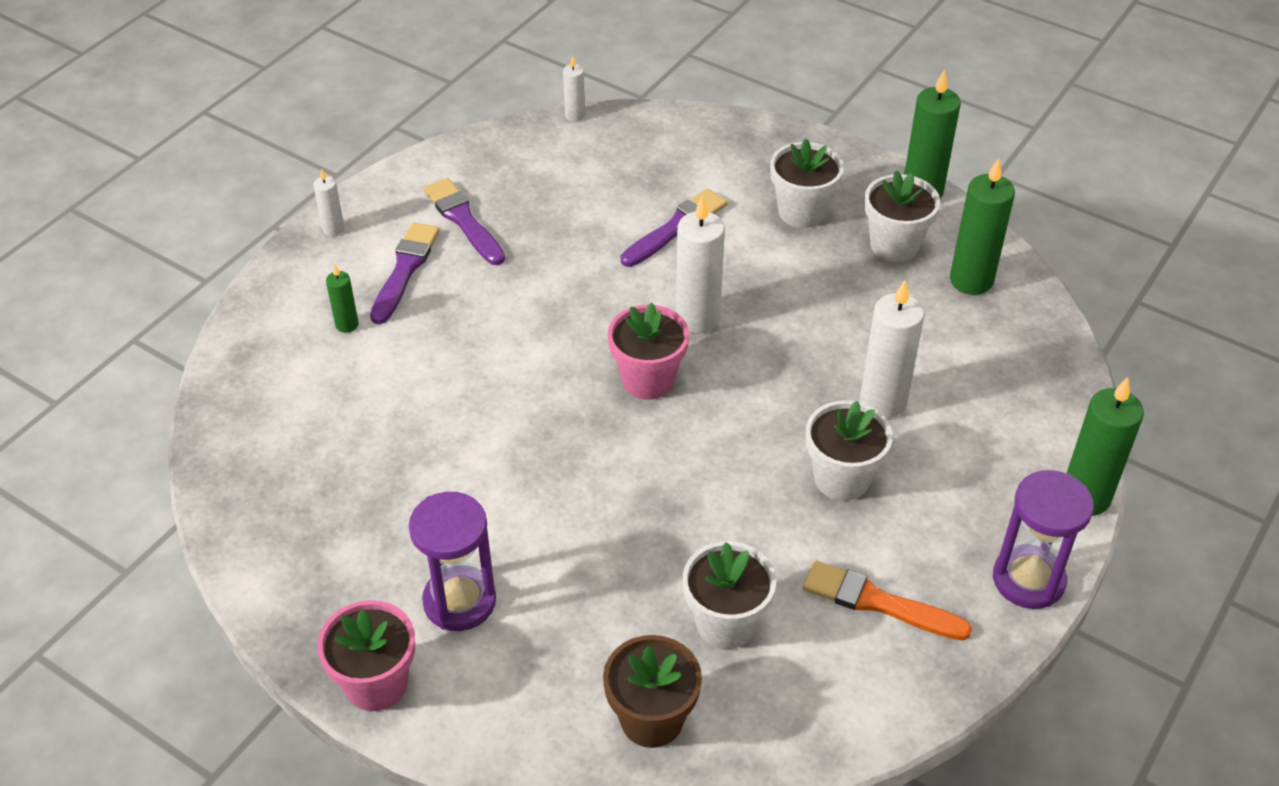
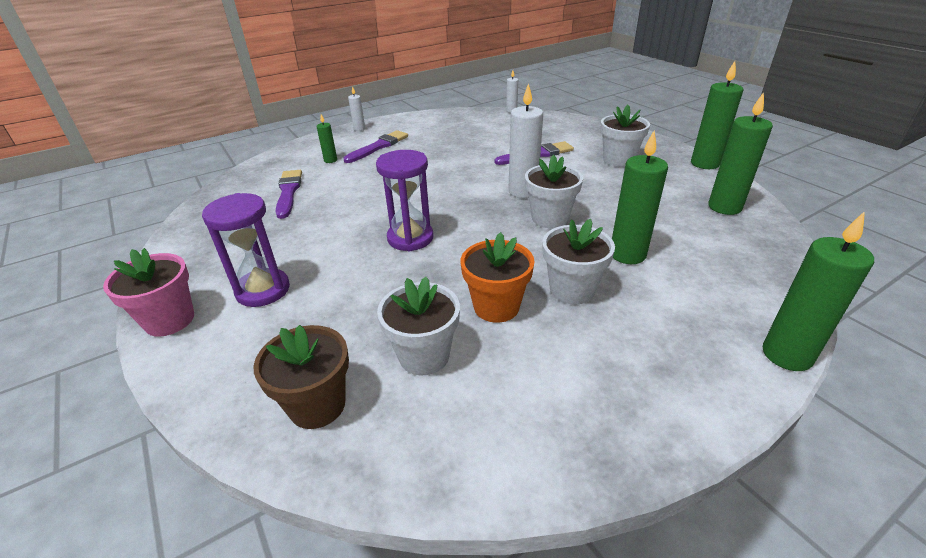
camera: 25 degrees right, 10 degrees down
(463, 220) = (424, 135): purple brush -> purple brush (288, 192)
(648, 380) = (472, 211): pink flower pot -> none
(768, 531) = (496, 307): none -> orange flower pot
(878, 602) = (557, 379): orange brush -> none
(883, 401) = (627, 254): white candle -> green candle
(894, 245) = (674, 183): white flower pot -> white flower pot (550, 218)
(1028, 579) = (709, 403): purple hourglass -> purple hourglass (410, 238)

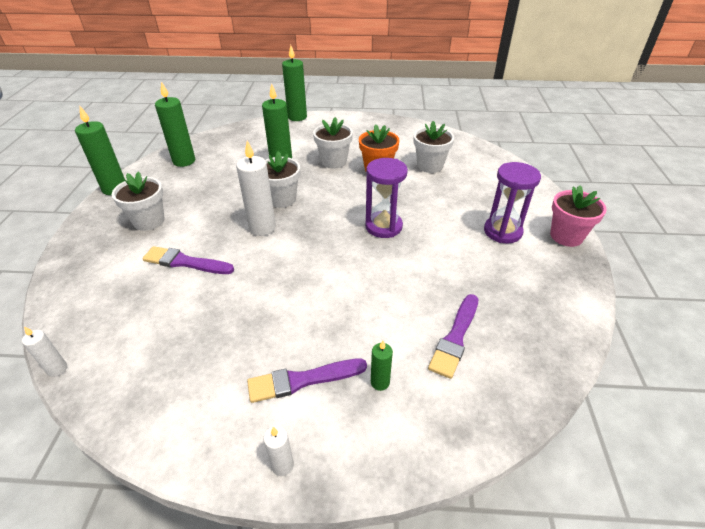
camera: 145 degrees left, 5 degrees up
(317, 405) = (486, 168): brown flower pot -> none

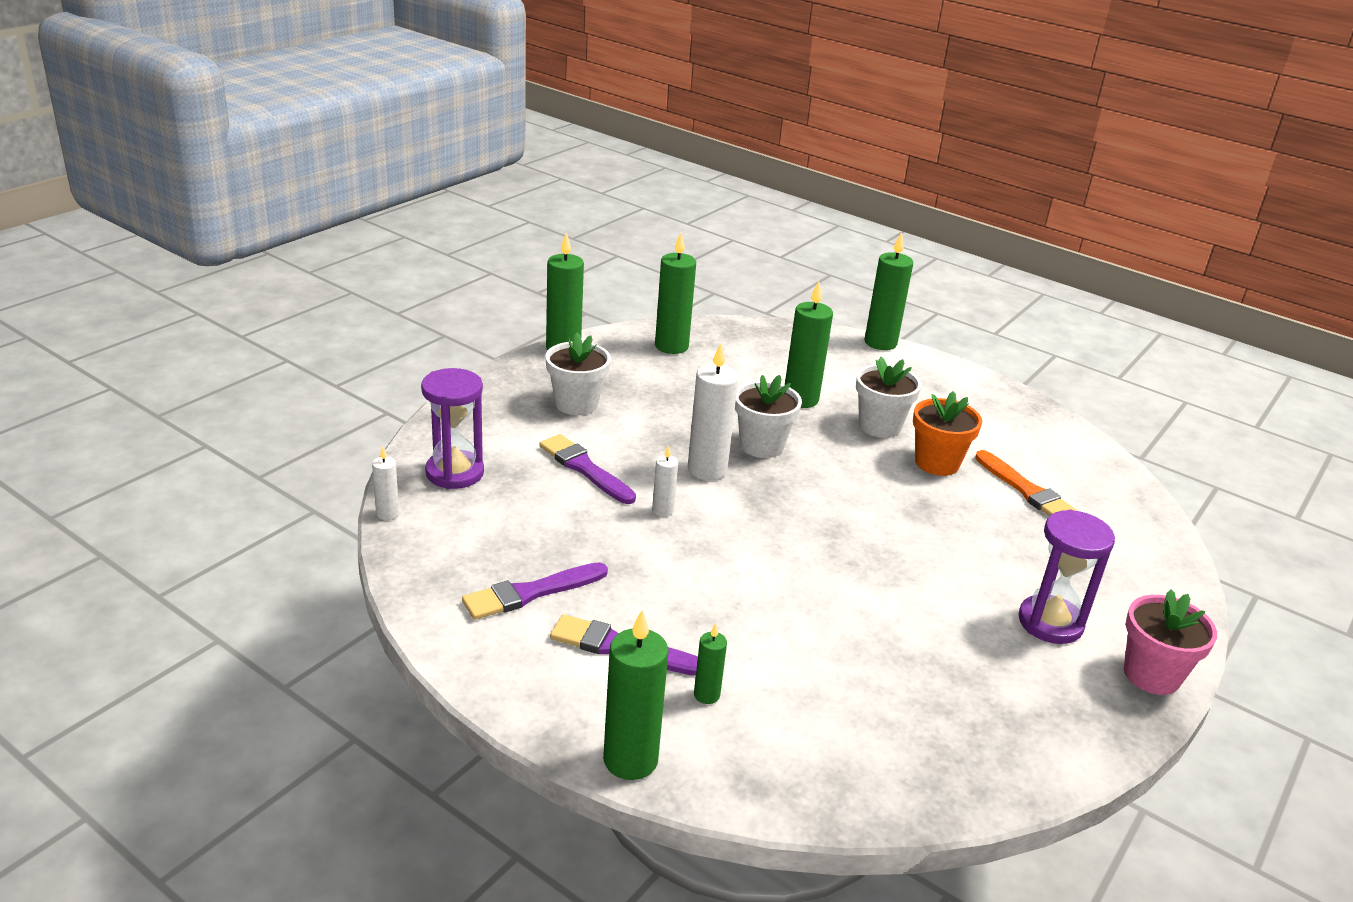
camera: 30 degrees right, 10 degrees down
(282, 465) = (539, 707): white candle -> white candle (662, 510)
(373, 466) = (630, 760): none -> green candle
(383, 226) = (873, 538): purple hourglass -> purple hourglass (455, 473)
(430, 166) = (1027, 491): white flower pot -> orange brush
(455, 338) = (845, 702): purple brush -> purple brush (530, 593)

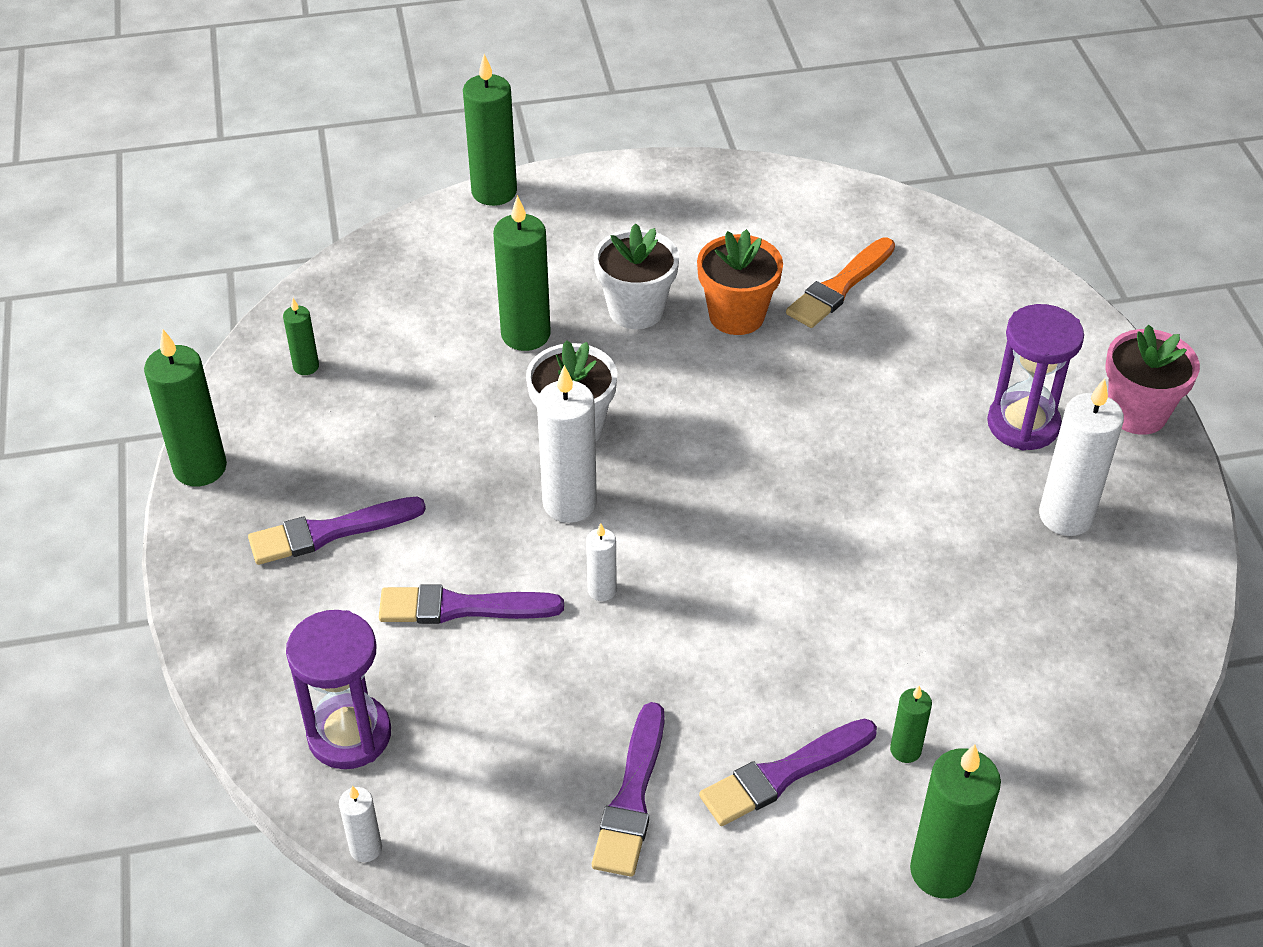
camera: 45 degrees left, 15 degrees up
(576, 404) = (329, 532): white flower pot -> purple brush
(671, 346) = (306, 366): green candle -> green candle, size x0.52
(1005, 681) = (1065, 516): none -> white candle
(1027, 491) = (840, 287): orange brush -> orange brush turned 120 degrees clockwise

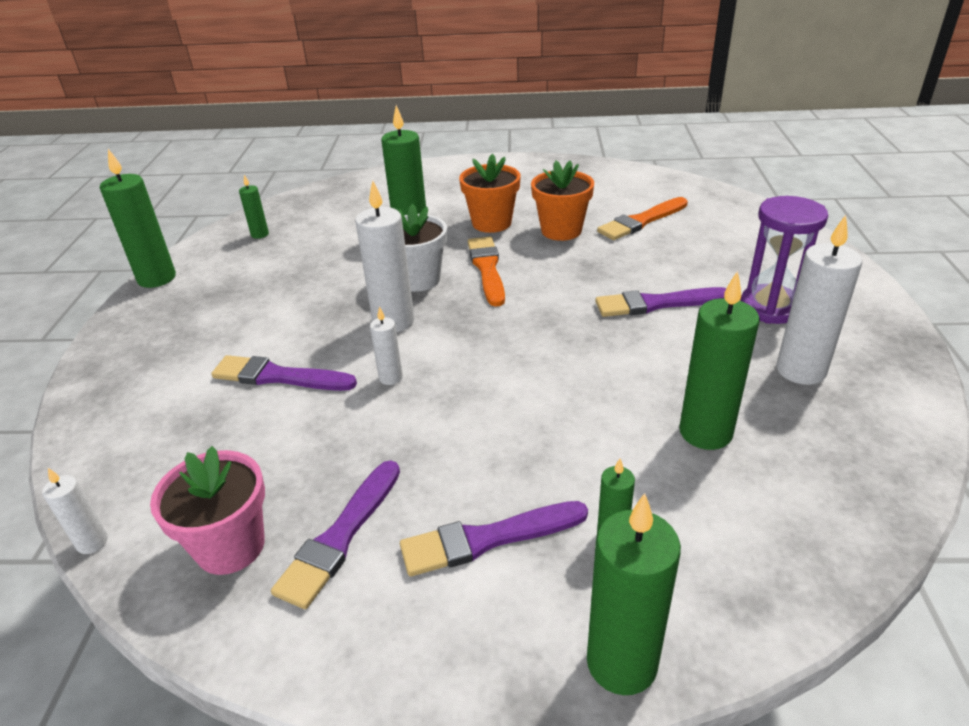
camera: 15 degrees right, 10 degrees down
(329, 532) = (215, 321): purple brush -> purple brush (656, 304)
(349, 734) = (140, 452): purple hourglass -> none
(494, 192) = (426, 165): green candle -> green candle (705, 432)
(636, 310) = (491, 223): white flower pot -> orange flower pot
(658, 398) = (487, 269): none -> orange brush
(1137, 413) = (871, 309): pink flower pot -> pink flower pot (230, 546)

